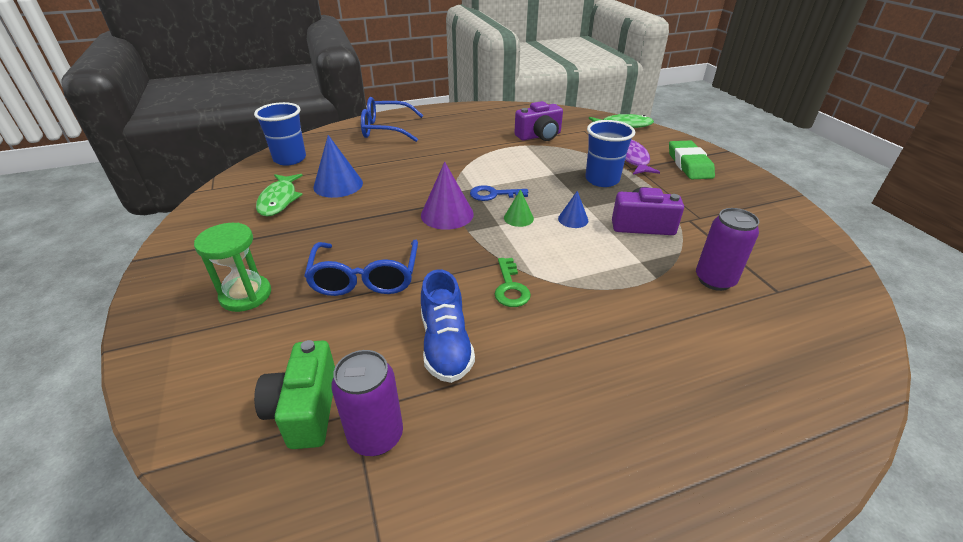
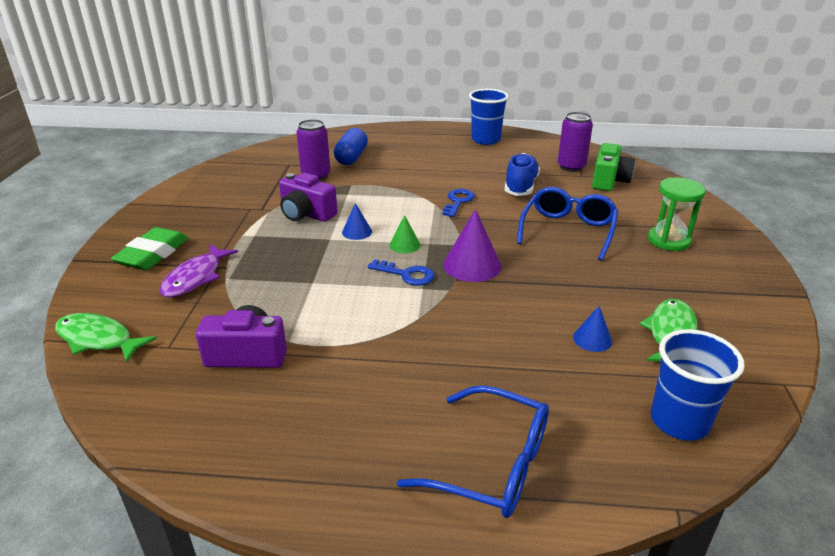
camera: 155 degrees left, 5 degrees down
(338, 185) = (592, 339): blue cone -> blue cone, size x0.56
(510, 287) = (458, 201): green key -> blue key
(602, 180) = (272, 261): blue cup -> blue cup (485, 140)
(729, 334) = (351, 157): none -> blue capsule

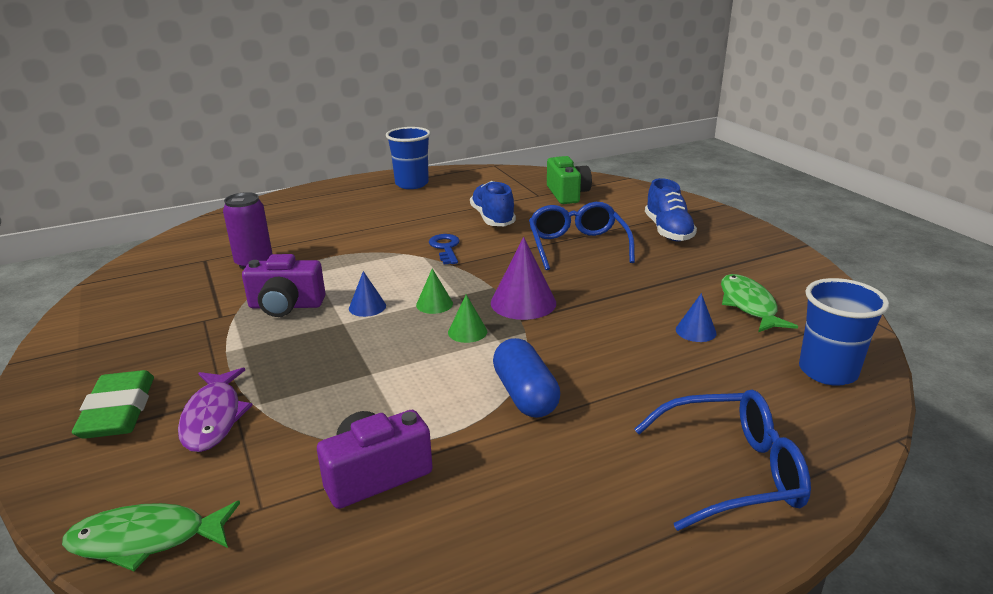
camera: 30 degrees left, 5 degrees down
(351, 157) = (278, 234): blue capsule -> blue capsule (525, 395)
(406, 274) = (467, 332): blue key -> green cone
(571, 167) = (521, 190): purple can -> none
(668, 240) = (668, 231): green hourglass -> blue shoe

